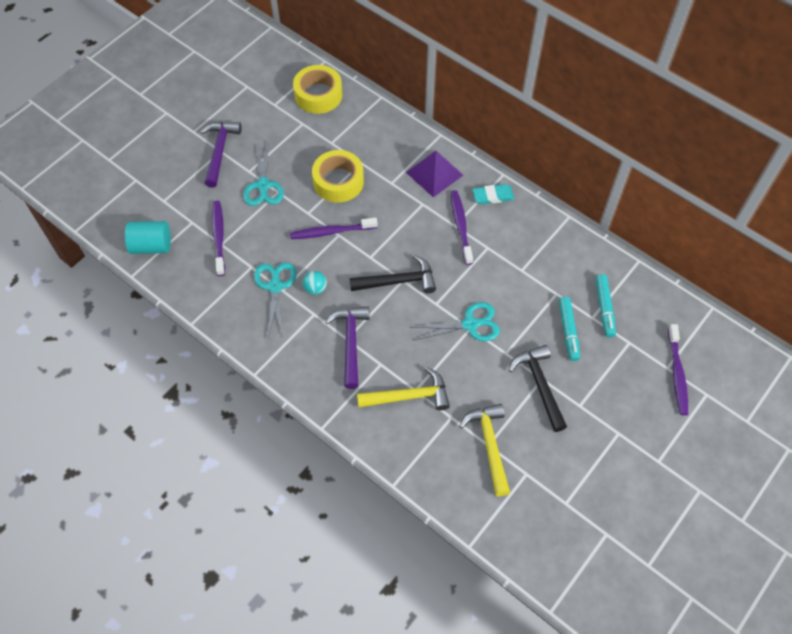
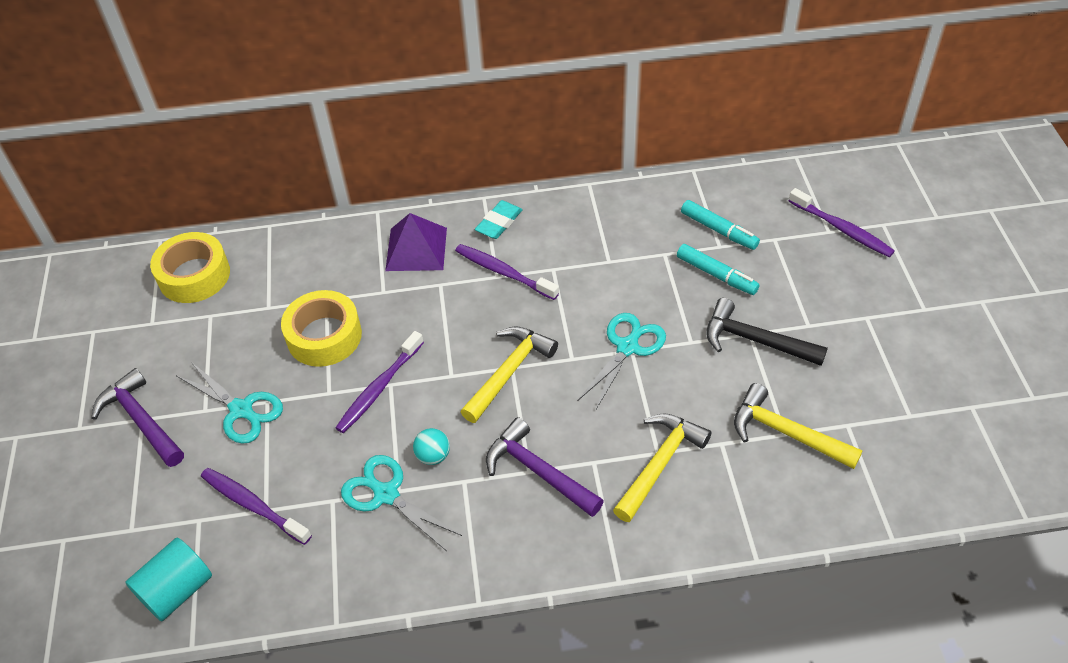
camera: 45 degrees left, 10 degrees down
(398, 281) = (509, 372): black hammer -> yellow hammer

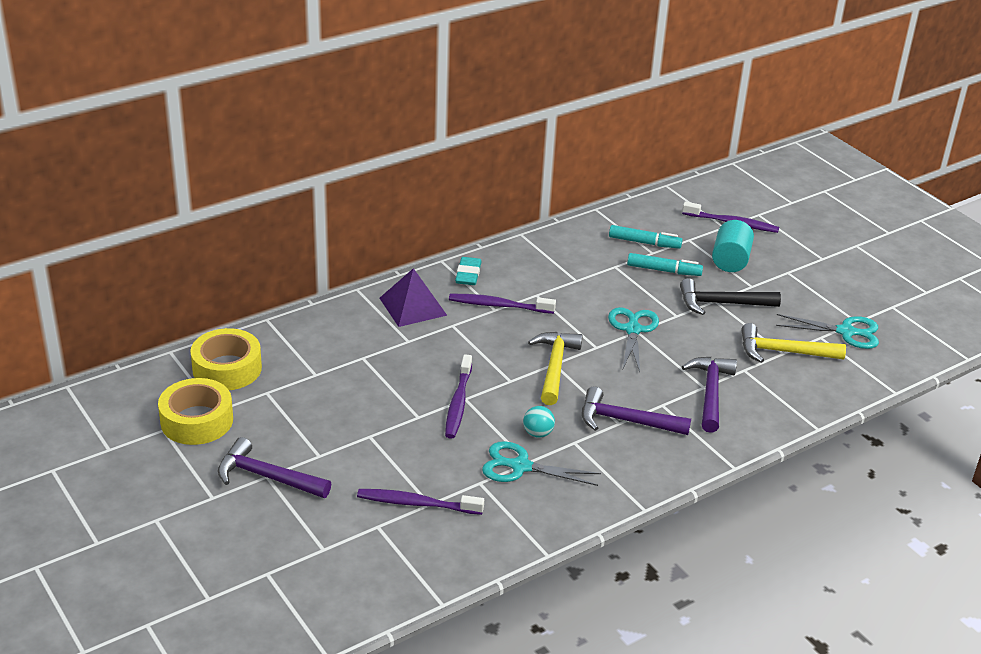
camera: 30 degrees left, 15 degrees down
(177, 590) = (399, 574): turquoise cylinder -> turquoise cylinder (730, 260)
(241, 410) = (352, 447): turquoise scissors -> turquoise scissors (846, 332)
(324, 336) = (382, 381): yellow tape -> yellow tape (197, 421)
(660, 463) = (710, 392): yellow hammer -> purple hammer

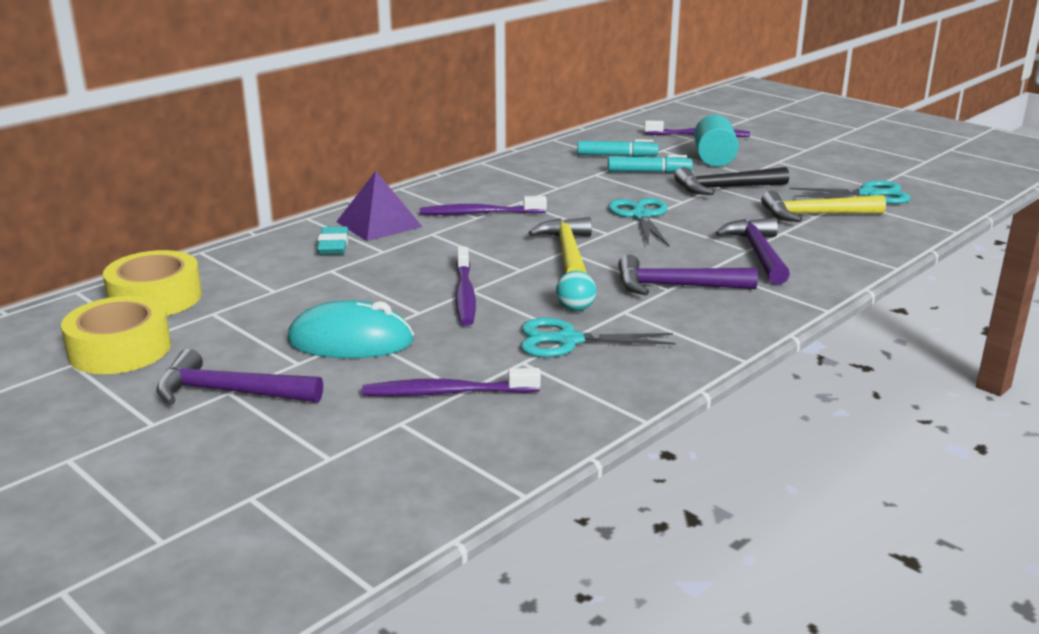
camera: 10 degrees left, 10 degrees down
(361, 440) = (350, 341): none -> turquoise mouse
(468, 274) = (434, 195): turquoise eraser -> turquoise eraser (333, 245)

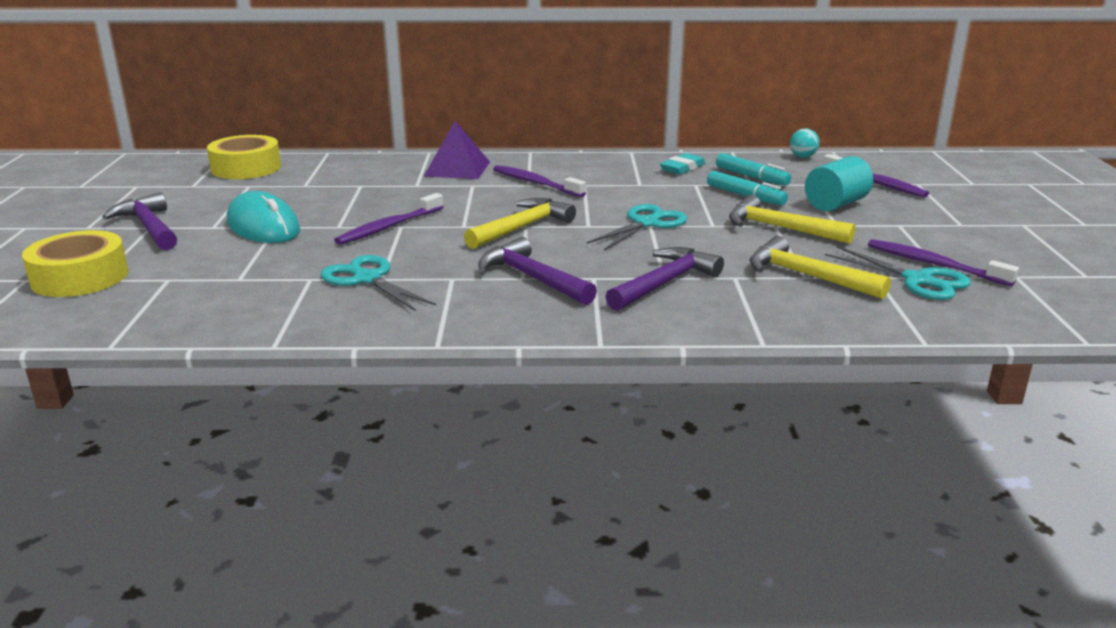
camera: 45 degrees right, 0 degrees up
(120, 349) = (167, 187): yellow tape -> yellow tape (80, 277)
(333, 245) = (399, 172): turquoise eraser -> turquoise eraser (682, 168)
(446, 392) = (228, 275): purple toothbrush -> purple toothbrush (934, 264)
(575, 309) = (426, 263): turquoise ball -> turquoise ball (802, 157)
(725, 188) = (779, 228): black hammer -> yellow hammer

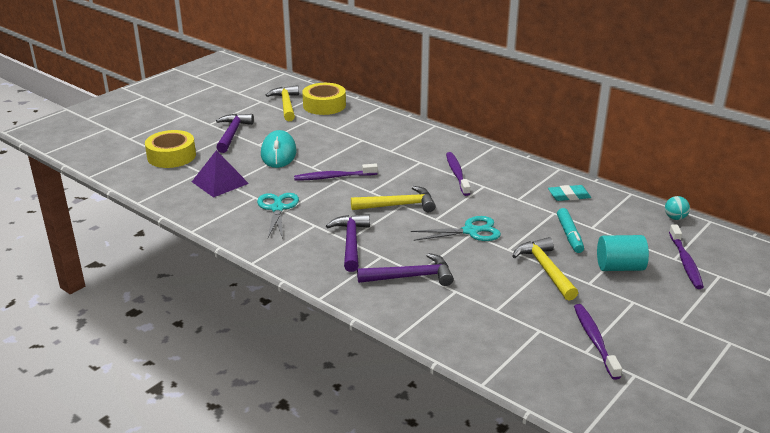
camera: 40 degrees right, 5 degrees up
(457, 169) = (430, 145): purple pyramid -> purple pyramid (220, 182)
(751, 177) = (603, 221): turquoise marker -> none
(806, 276) = (497, 309): yellow hammer -> yellow hammer (286, 105)
(918, 280) = (560, 345): turquoise scissors -> none

